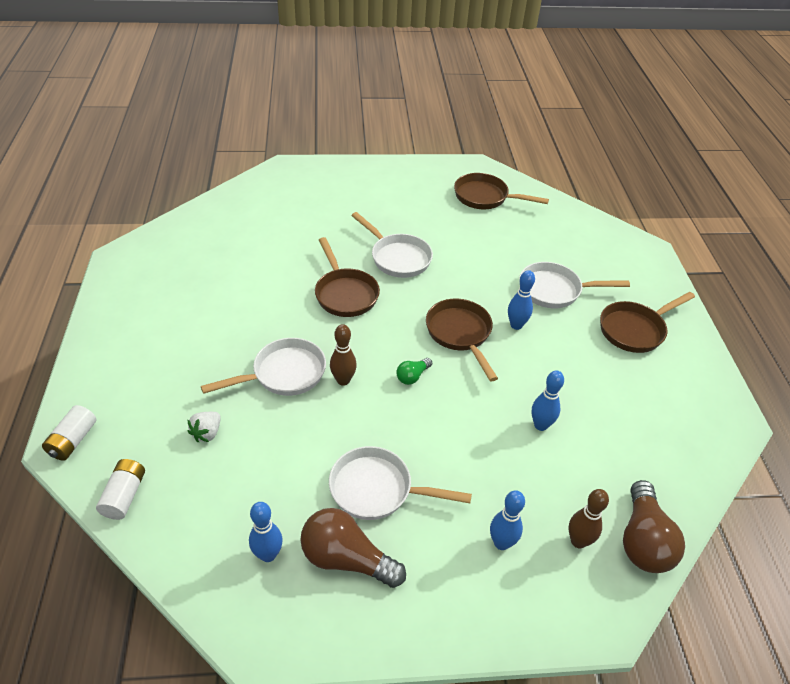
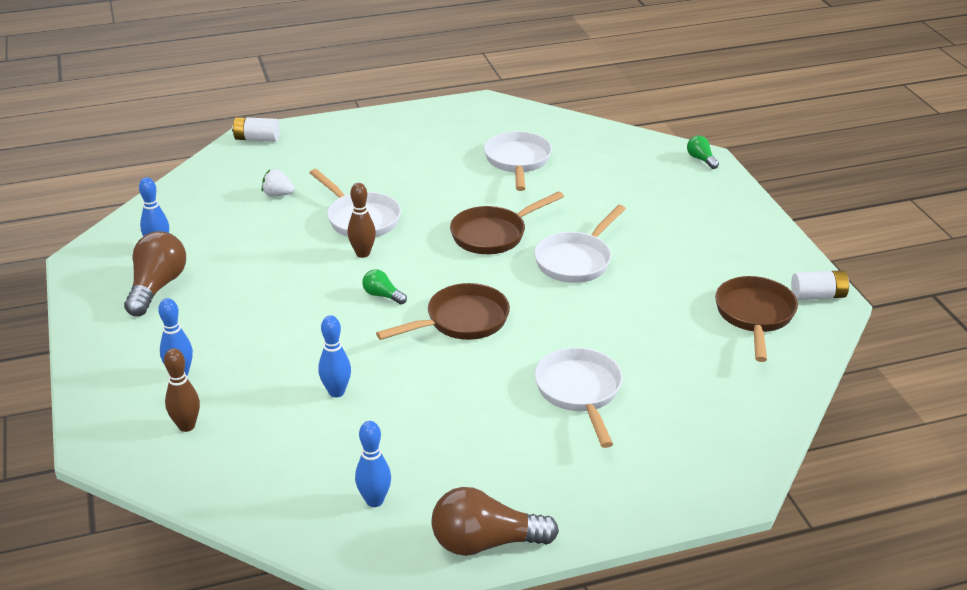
camera: 80 degrees right, 10 degrees down
(124, 495) = (207, 173): white battery -> white battery (818, 295)
(287, 168) = (701, 159): none -> green light bulb
(377, 489) = (232, 293): white pan -> white pan (517, 162)
(516, 325) = (495, 363): blue bowling pin -> blue bowling pin (374, 501)
(635, 330) = (533, 471): brown pan -> none
(643, 540) = (192, 475): brown light bulb -> brown light bulb (486, 543)

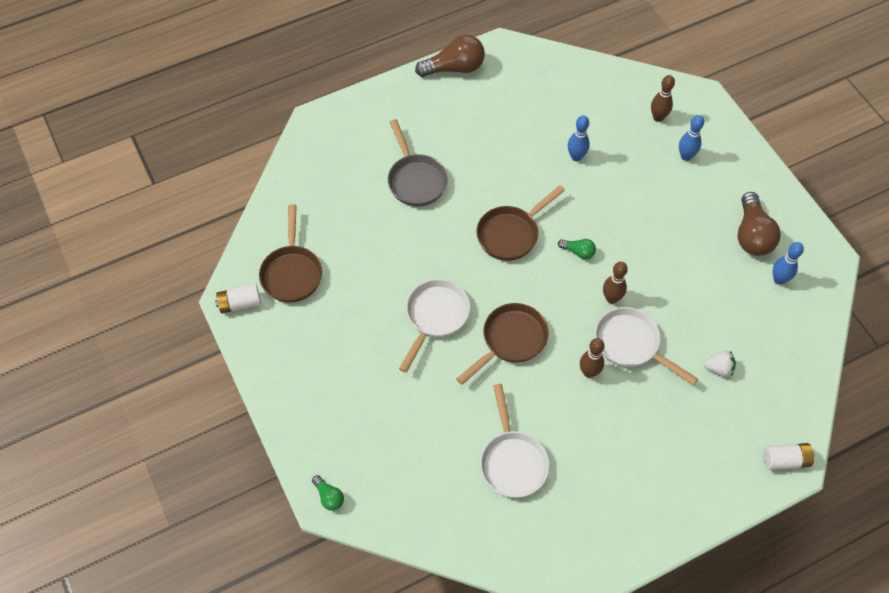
camera: 170 degrees right, 25 degrees up
(374, 501) = (523, 84): blue bowling pin -> none
(416, 205) = (589, 372): none -> brown bowling pin
(579, 392) = (415, 180): white pan -> grey pan

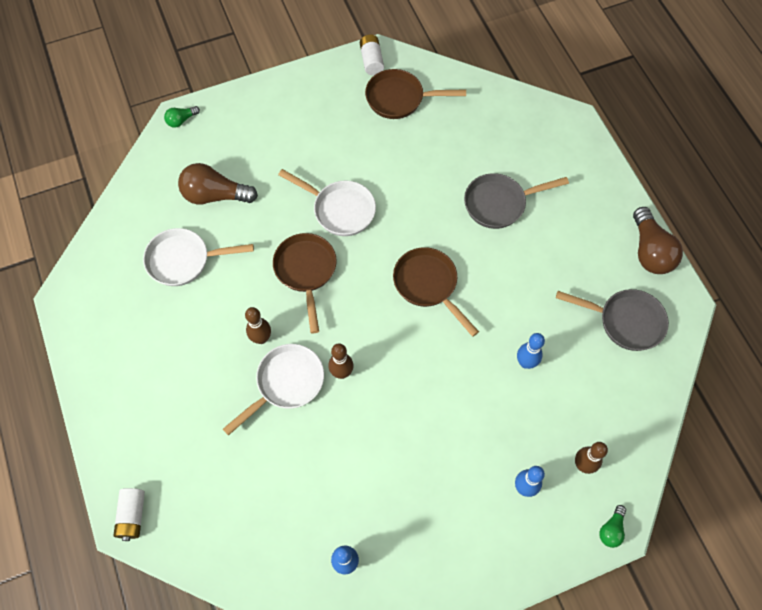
camera: 95 degrees right, 5 degrees up
(510, 340) = (306, 271): brown pan -> brown pan turned 150 degrees counterclockwise
(525, 87) = (625, 321): none -> grey pan
(578, 252) = (401, 347): green light bulb -> green light bulb (611, 529)
(718, 368) = (245, 468): white strawberry -> none
(752, 235) = (409, 544): brown light bulb -> brown light bulb (215, 195)

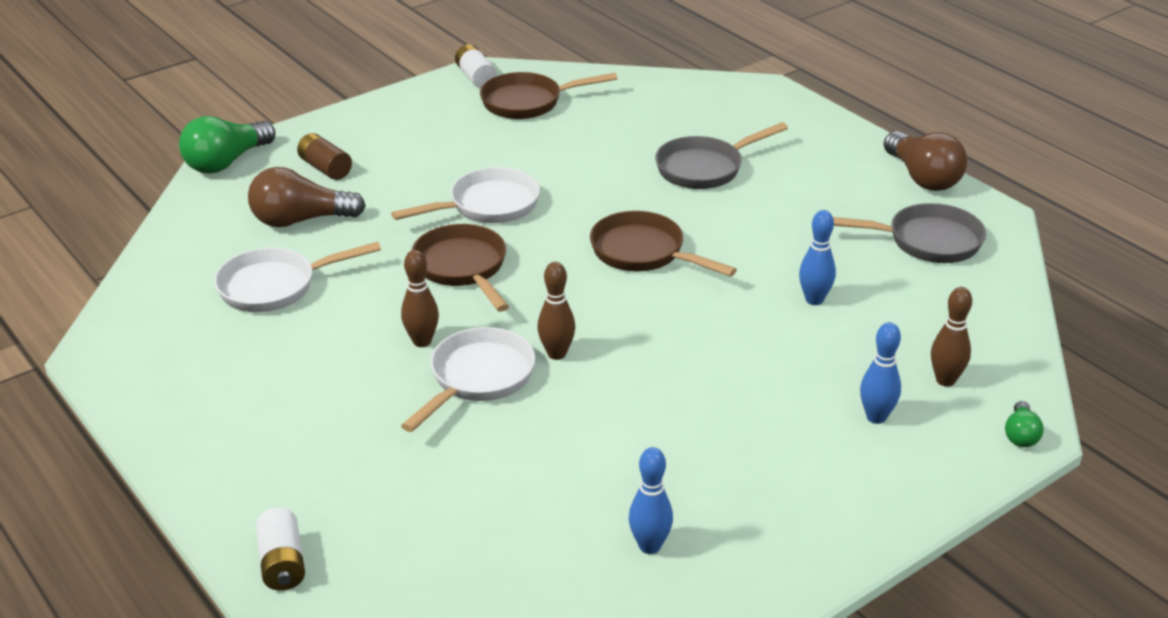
camera: 15 degrees left, 30 degrees down
(181, 120) = (226, 162): green light bulb -> green light bulb, size x1.99
(244, 142) = (325, 168): none -> brown battery
(340, 209) = (487, 206): white pan -> white pan turned 45 degrees counterclockwise

